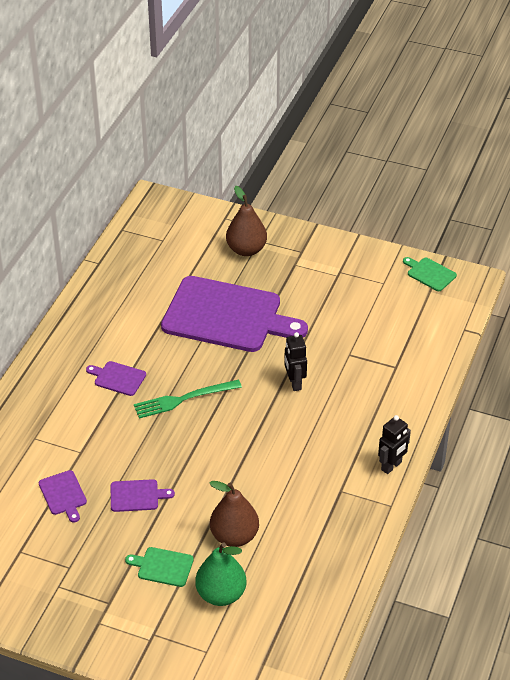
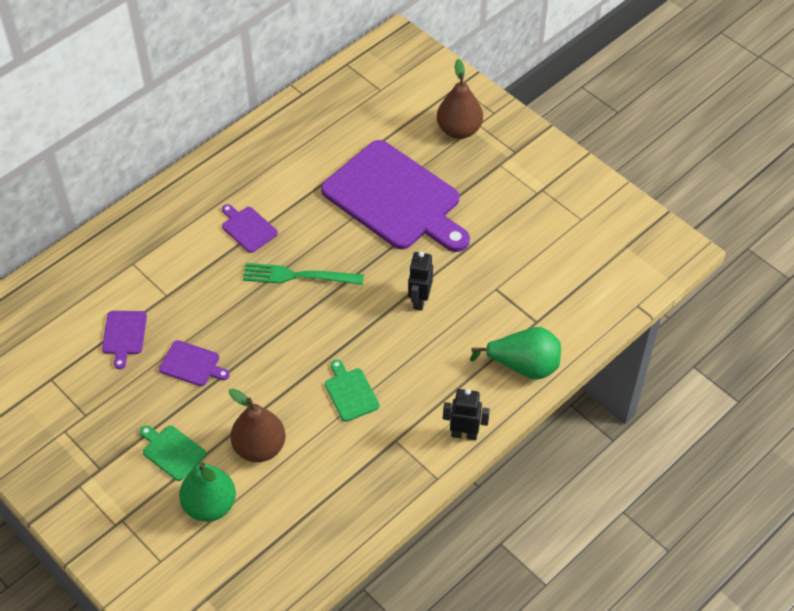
camera: 25 degrees right, 10 degrees up
(391, 466) = (464, 434): black robot -> black robot turned 150 degrees counterclockwise
(406, 401) = (523, 366): none -> green pear
(430, 273) = (638, 226): green cutting board -> green cutting board (350, 392)

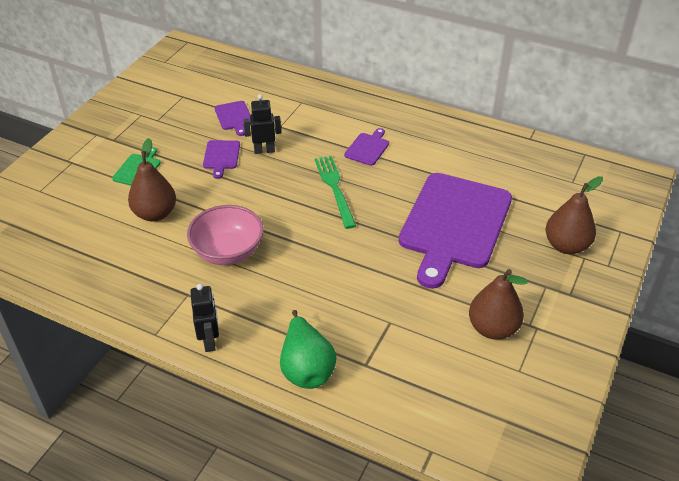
camera: 70 degrees right, 10 degrees down
(124, 335) = (234, 117): purple cutting board -> purple cutting board turned 90 degrees counterclockwise
(210, 505) = (94, 202): green pear -> none
(350, 392) = (228, 252): green cutting board -> pink bowl
(419, 300) = (348, 270): black robot -> black robot (264, 150)
(531, 219) = (493, 328): none -> brown pear

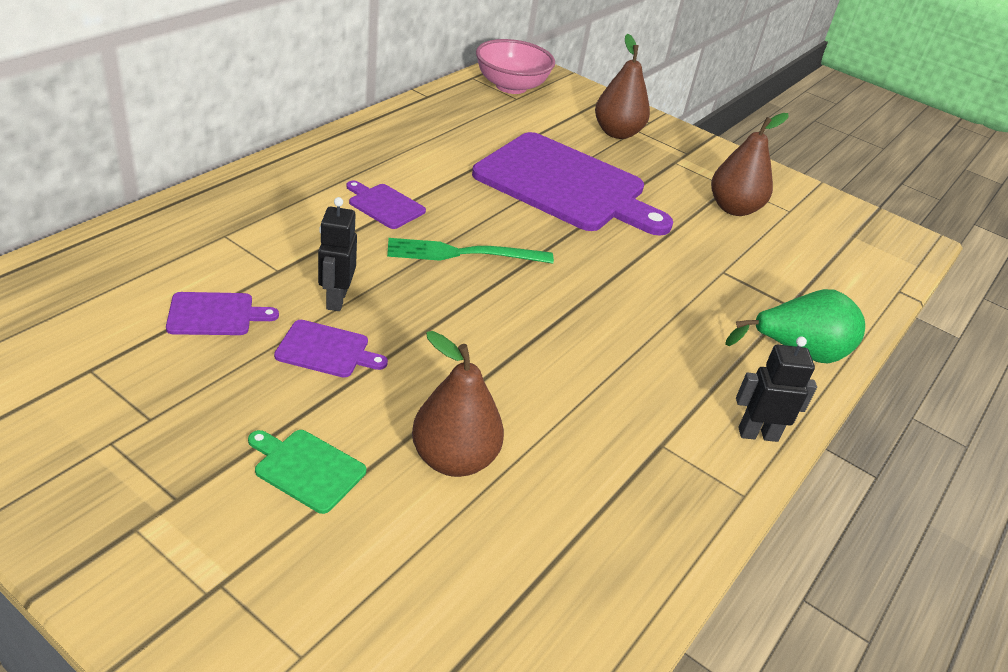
camera: 85 degrees left, 5 degrees down
(228, 252) = (575, 384): pink bowl -> pink bowl (511, 86)

